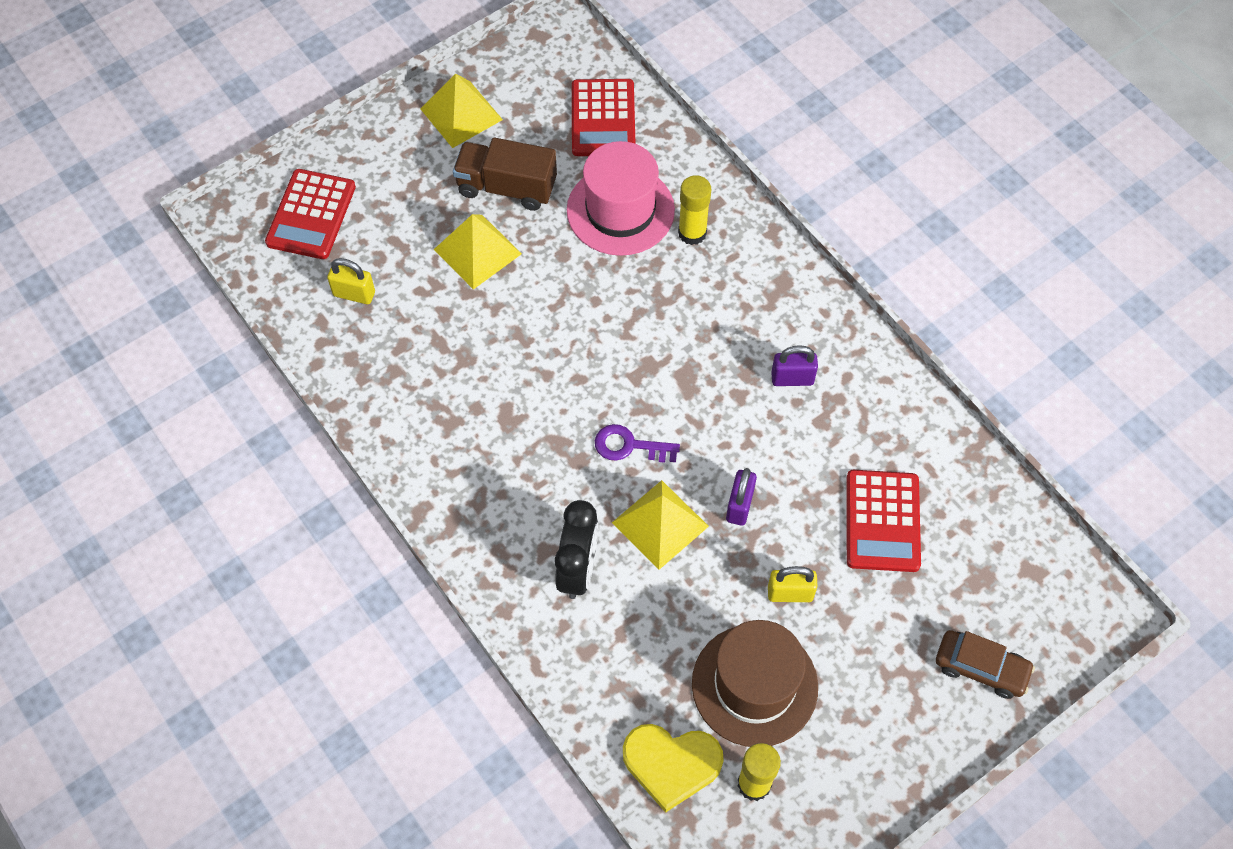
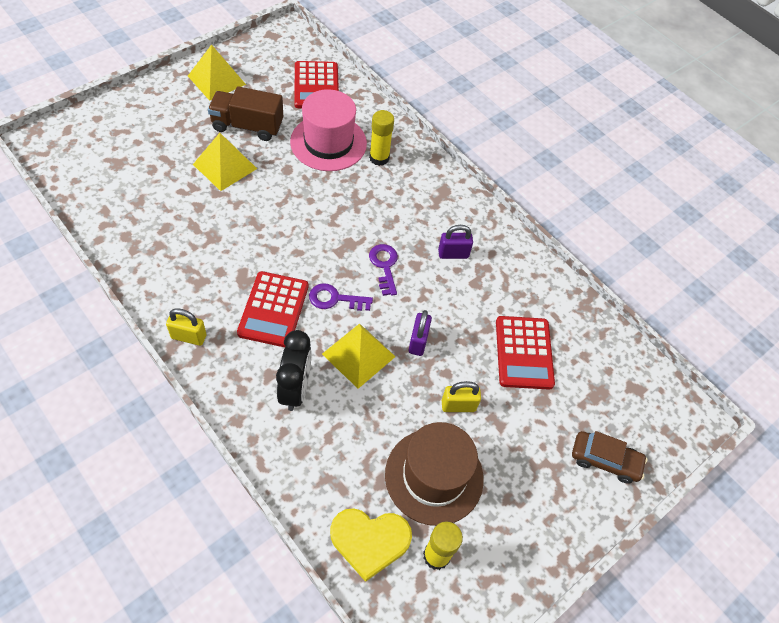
camera: 10 degrees left, 5 degrees down
(311, 215) = (103, 140): red calculator -> red calculator (273, 309)
(354, 294) = (131, 192): yellow padlock -> yellow padlock (189, 336)
(697, 398) = (384, 266): none -> purple key

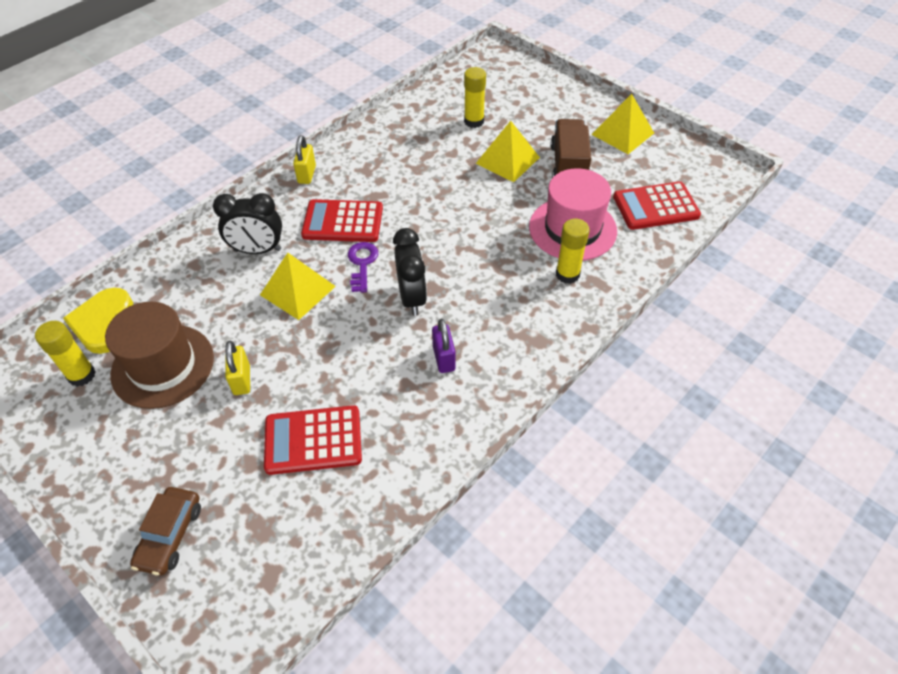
camera: 90 degrees right, 5 degrees down
(155, 180) = (474, 121): none -> yellow glue stick
(384, 266) = (412, 298): purple key -> black clock
(418, 341) = (318, 337): purple padlock -> none

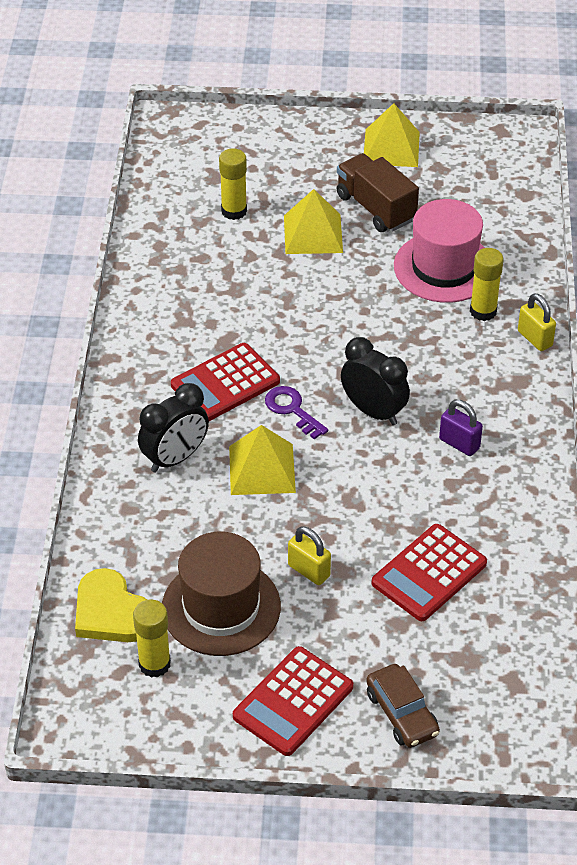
camera: 40 degrees left, 5 degrees down
(307, 174) = (129, 359): yellow padlock -> yellow padlock (535, 338)
(655, 206) = (493, 205): red calculator -> red calculator (293, 701)

